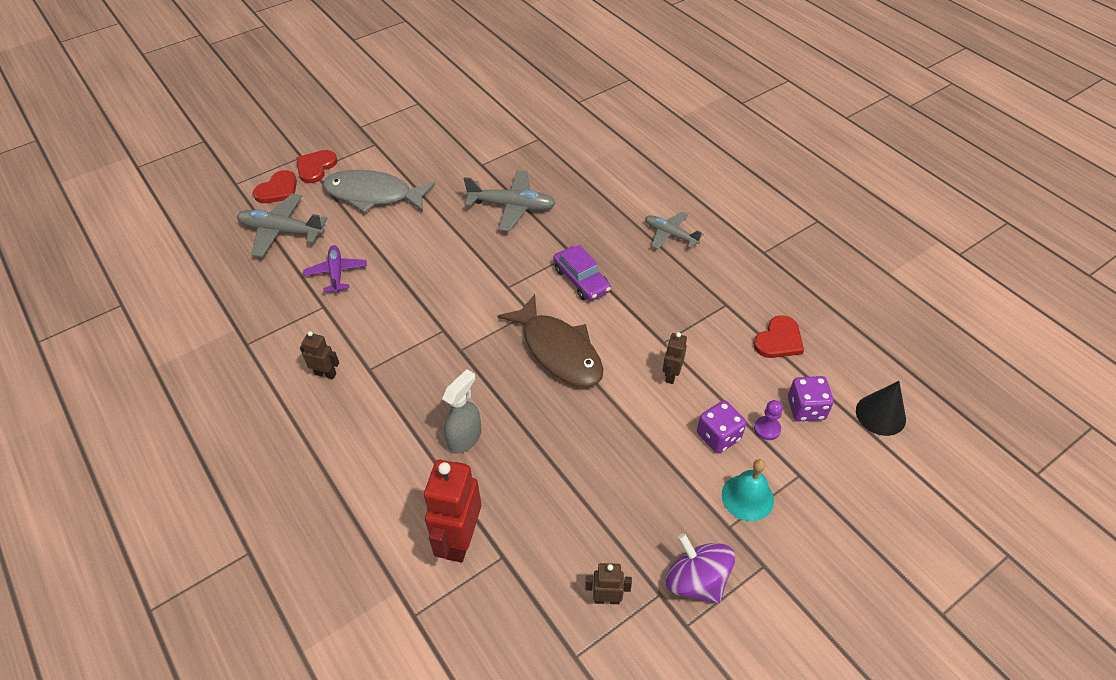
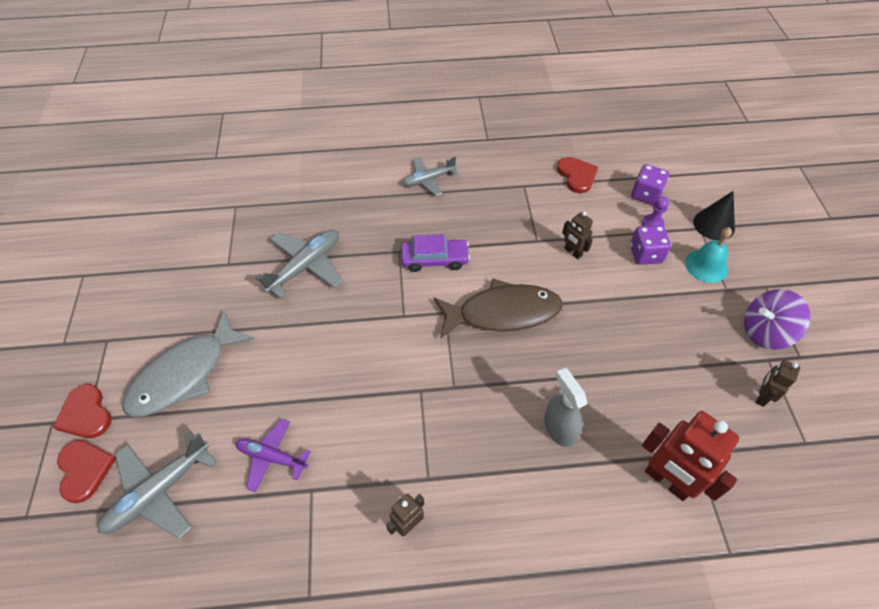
camera: 60 degrees left, 5 degrees up
(880, 414) = (670, 161): black cone -> black cone (714, 224)

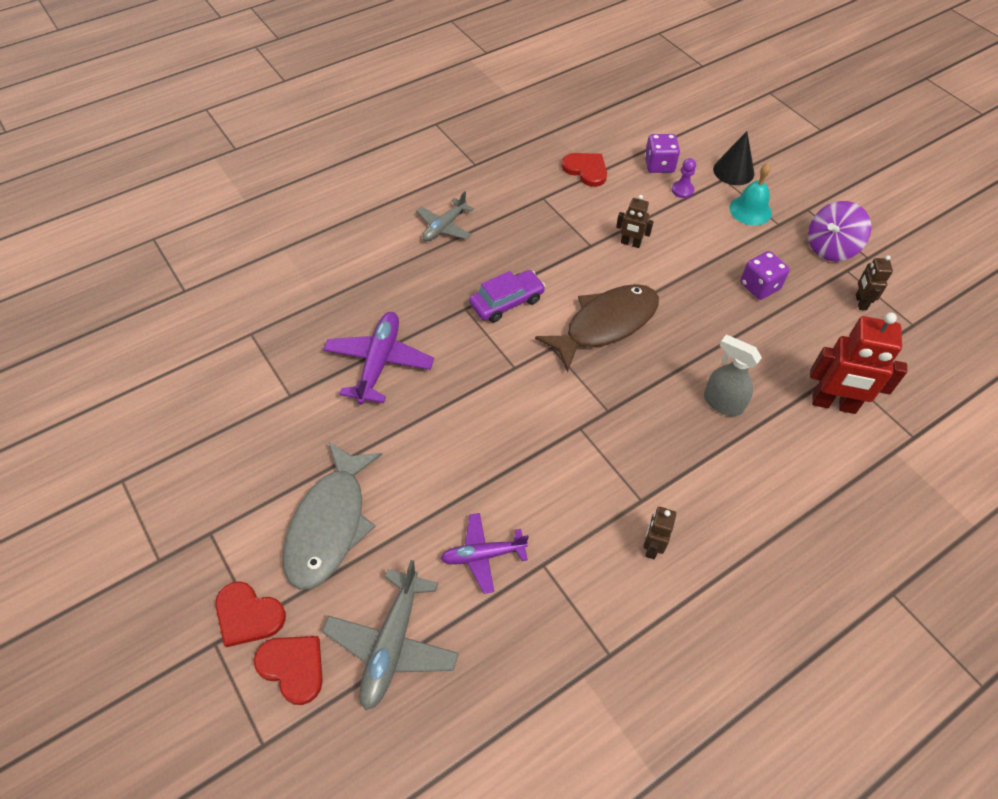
camera: 30 degrees left, 0 degrees up
(306, 266) = (379, 362): grey plane -> purple plane
(645, 254) = (694, 220): purple dice -> purple dice (759, 286)

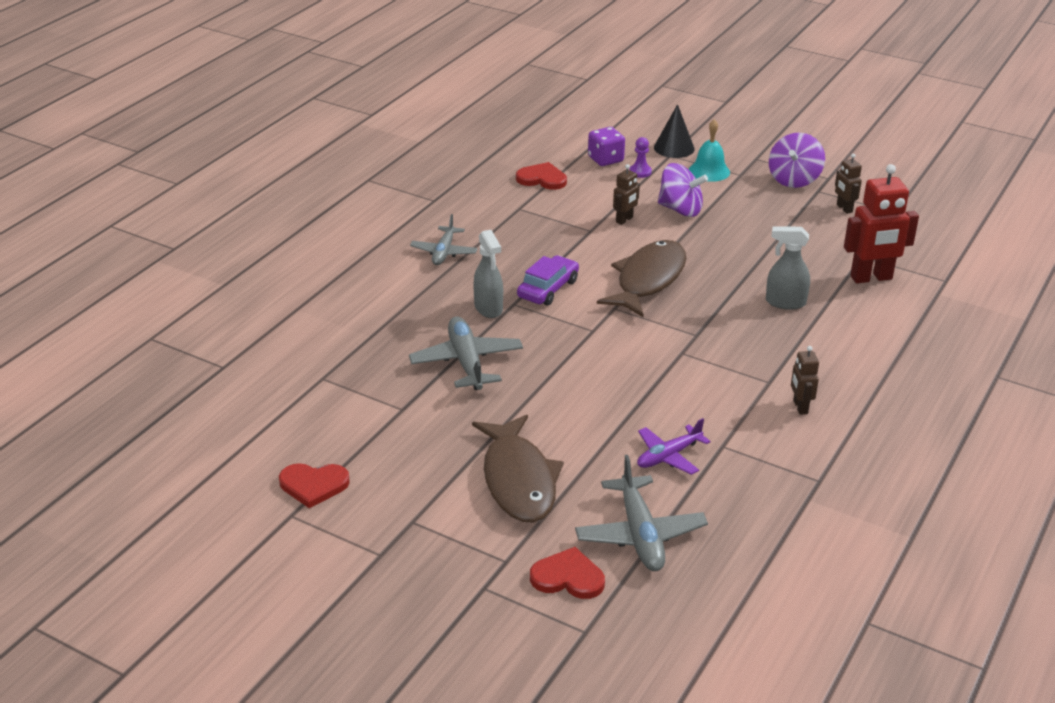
camera: 25 degrees left, 20 degrees down
(248, 615) = (498, 560): red heart -> red heart (313, 485)
(330, 524) = (518, 480): grey fish -> brown fish
(379, 362) = (466, 362): purple plane -> grey plane
(439, 306) = (488, 308): none -> grey spray bottle
(630, 243) = (624, 220): brown robot -> brown robot turned 45 degrees counterclockwise
(692, 248) = (680, 210): none -> purple spinning top
(759, 286) = (756, 220): purple dice -> none

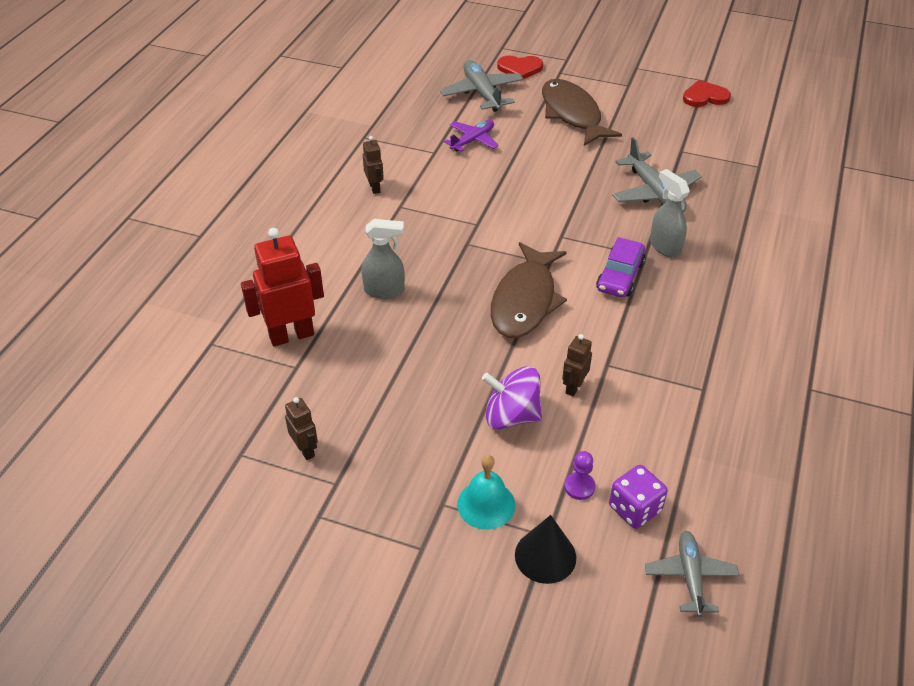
camera: 170 degrees right, 10 degrees up
(444, 252) = (747, 309): grey plane -> grey plane (690, 576)
(542, 179) = (701, 450): red heart -> none
(794, 179) = (367, 503): purple spinning top -> none

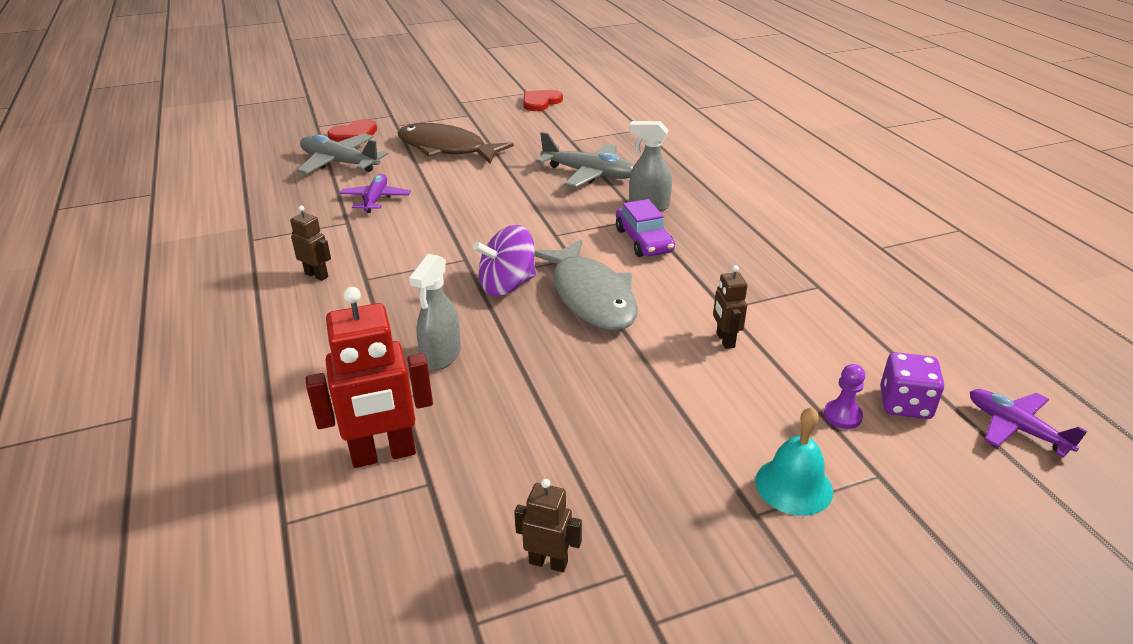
camera: 40 degrees left, 10 degrees down
(291, 335) = (383, 454): red robot -> red robot turned 135 degrees counterclockwise
(384, 290) = (441, 356): grey spray bottle -> grey spray bottle turned 150 degrees clockwise
(511, 416) = (707, 394): purple spinning top -> purple spinning top (507, 285)
(525, 300) = (591, 296): brown fish -> grey fish
(545, 556) = (902, 494): black cone -> none
(690, 576) = (1016, 428): grey plane -> purple plane

